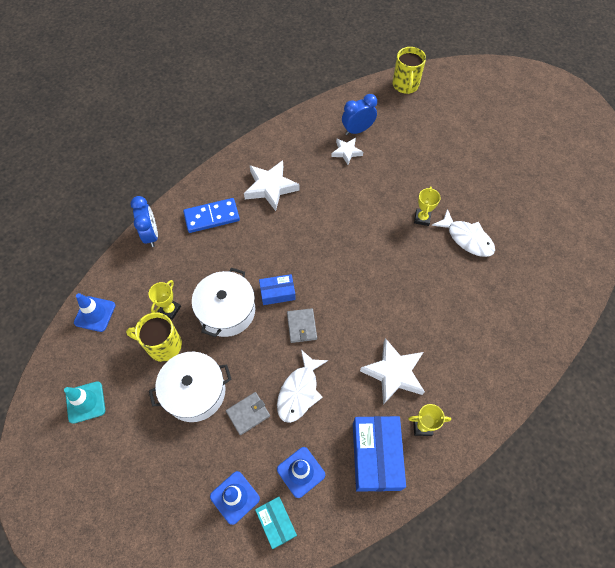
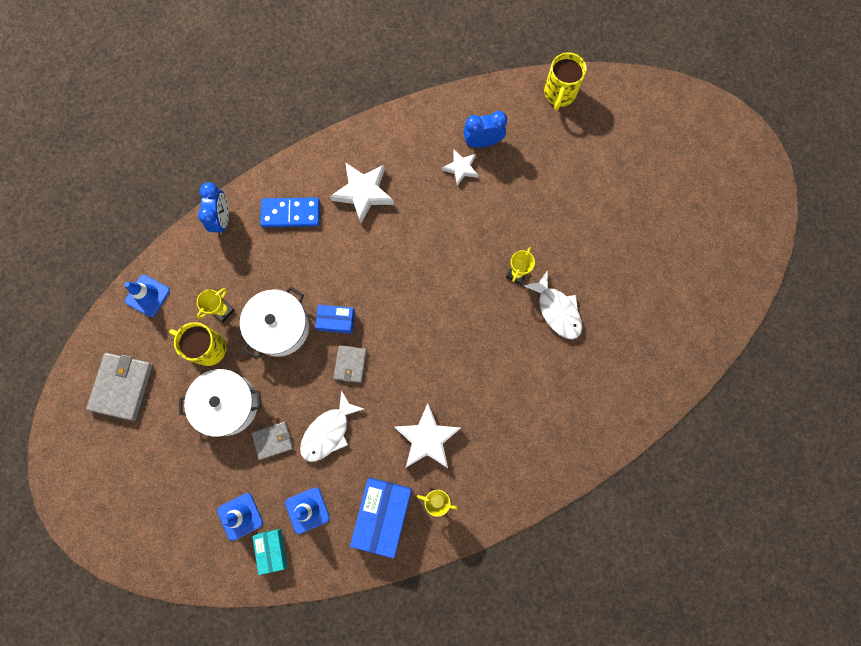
camera: 15 degrees right, 15 degrees up
(85, 402) = (122, 386): turquoise traffic cone -> grey wallet

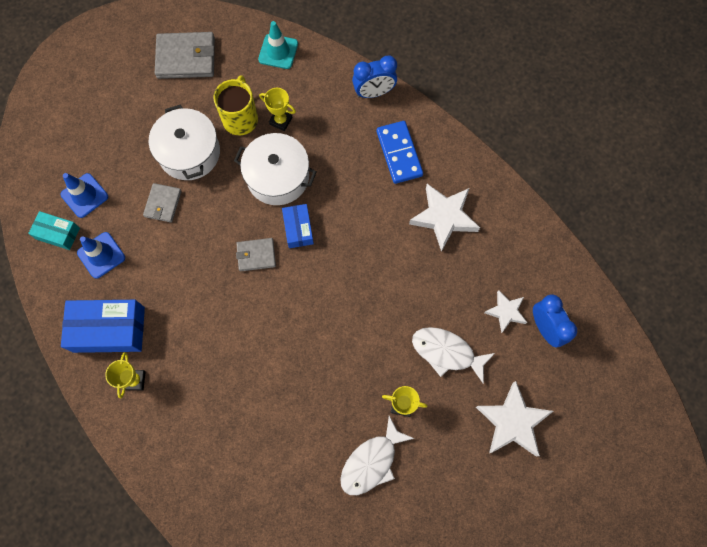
camera: 75 degrees right, 5 degrees down
(147, 295) = (278, 51): blue traffic cone -> turquoise traffic cone
(272, 550) = (58, 233): turquoise box -> turquoise box turned 45 degrees clockwise
(273, 440) = (163, 204): grey wallet -> grey wallet turned 45 degrees clockwise
(328, 432) = (182, 253): white fish -> white fish (446, 352)
(427, 438) = (196, 354): white star -> white star (512, 422)
(559, 94) = (637, 402): yellow mug -> none

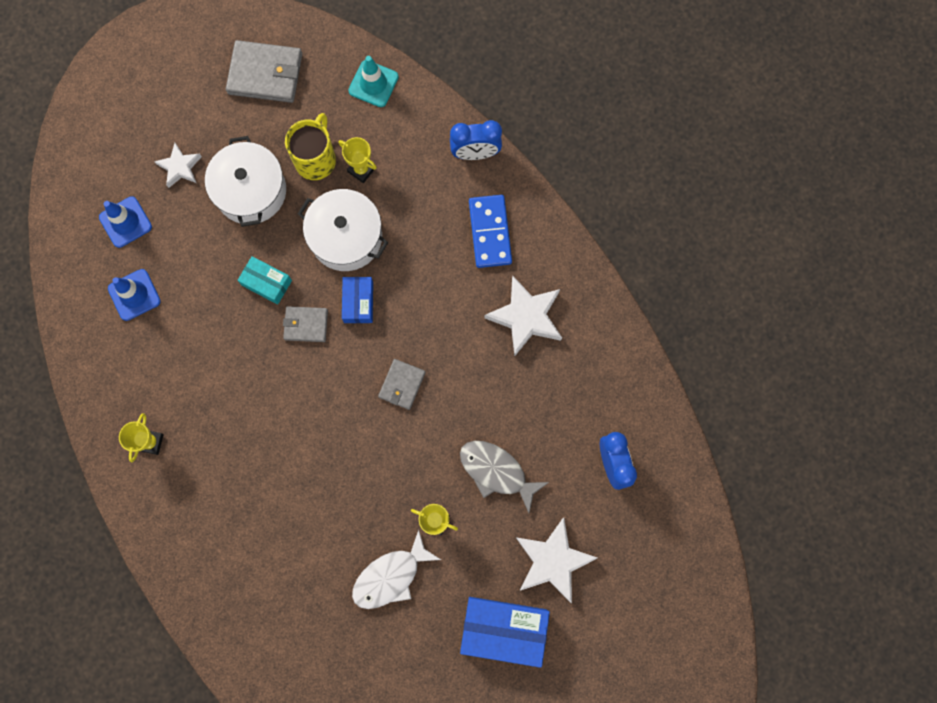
camera: 10 degrees right, 5 degrees up
(58, 233) = (90, 261): turquoise box -> turquoise box (266, 283)
(109, 329) = (131, 381): blue box -> blue box (503, 630)
(163, 204) = (212, 247): grey wallet -> grey wallet (402, 384)
(446, 352) = (496, 471): white fish -> grey fish
(506, 312) = (572, 438): white star -> white star (180, 167)

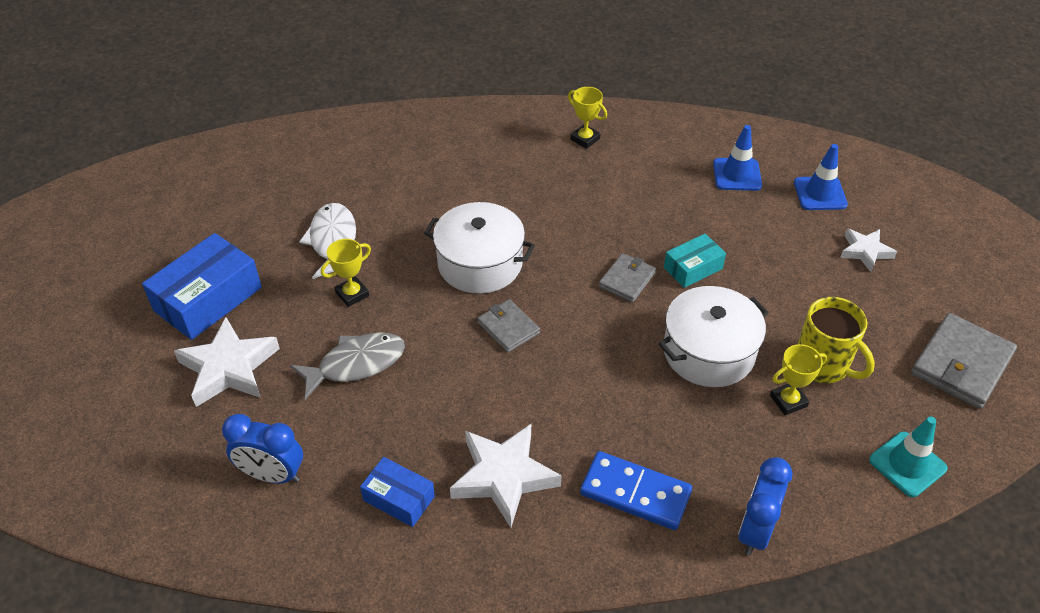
camera: 120 degrees right, 30 degrees down
(250, 191) = (809, 295): white pot -> white pot (480, 263)
(358, 302) = (624, 331): blue box -> blue box (399, 498)

